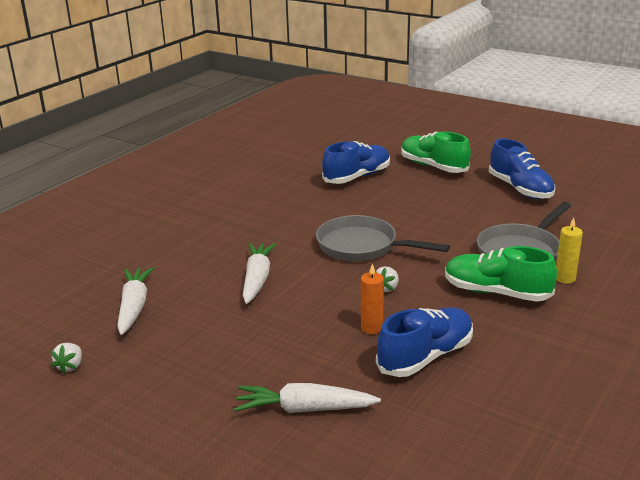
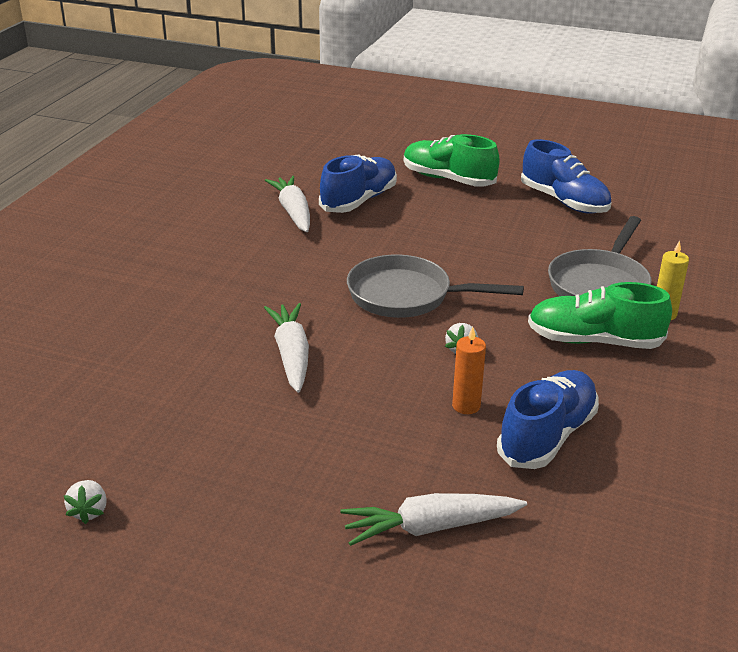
camera: 15 degrees left, 5 degrees up
(134, 307) = (141, 413): white carrot -> white carrot (293, 212)

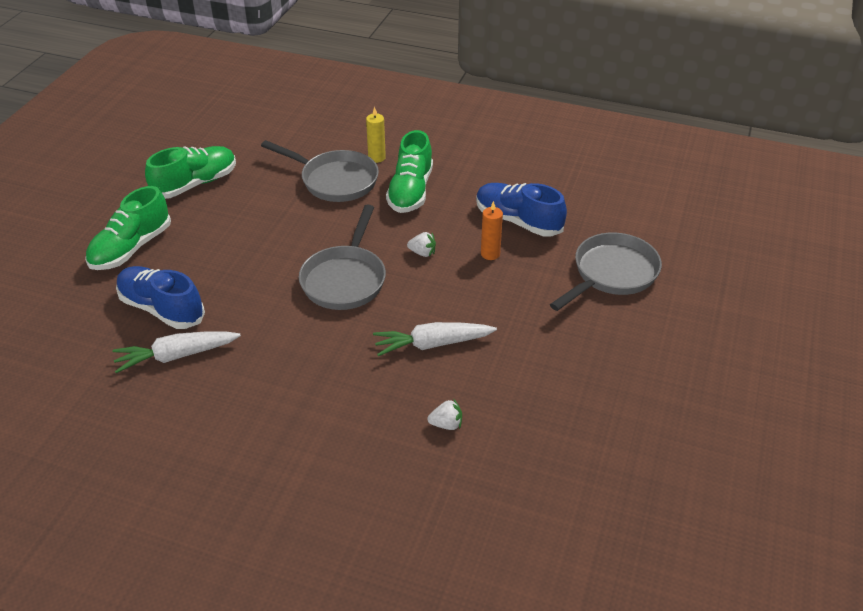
camera: 90 degrees left, 10 degrees up
(89, 511) = (634, 442): white strawberry -> white strawberry (446, 424)
(430, 527) = (611, 274): white carrot -> grey pan
(564, 201) = (195, 184): blue shoe -> green shoe

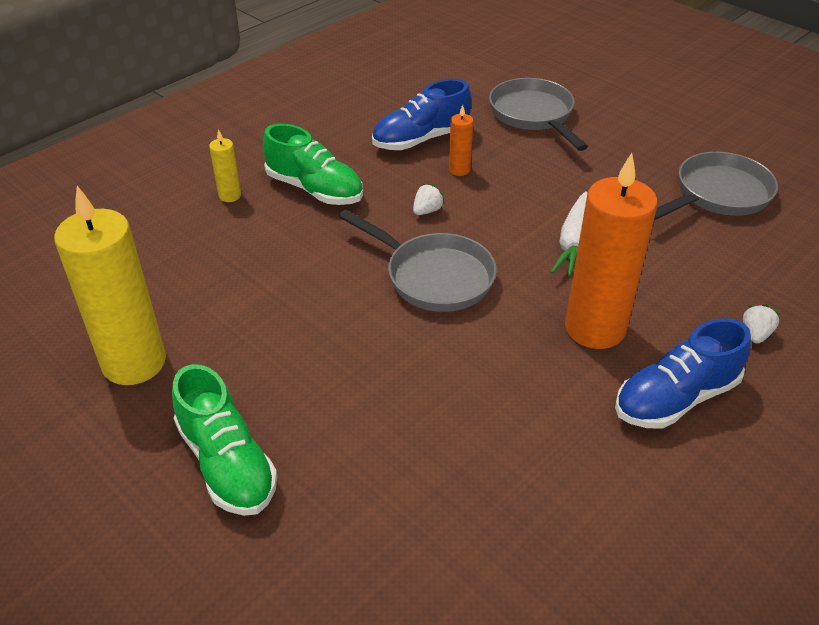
camera: 65 degrees left, 0 degrees up
(162, 309) = (386, 454): blue shoe -> blue shoe (675, 398)
(176, 356) = (489, 457): white carrot -> none
(195, 184) = (134, 363): green shoe -> yellow candle
(332, 379) = (595, 328): none -> orange candle
(335, 180) = (244, 237): grey pan -> grey pan (718, 194)
(446, 424) = (691, 267): white strawberry -> white strawberry (755, 334)

